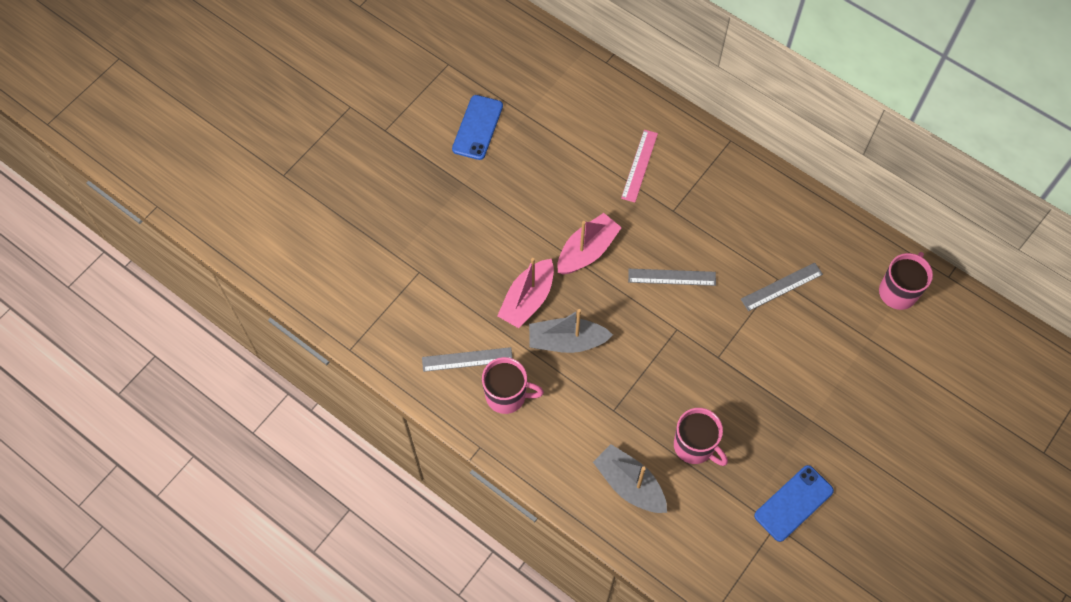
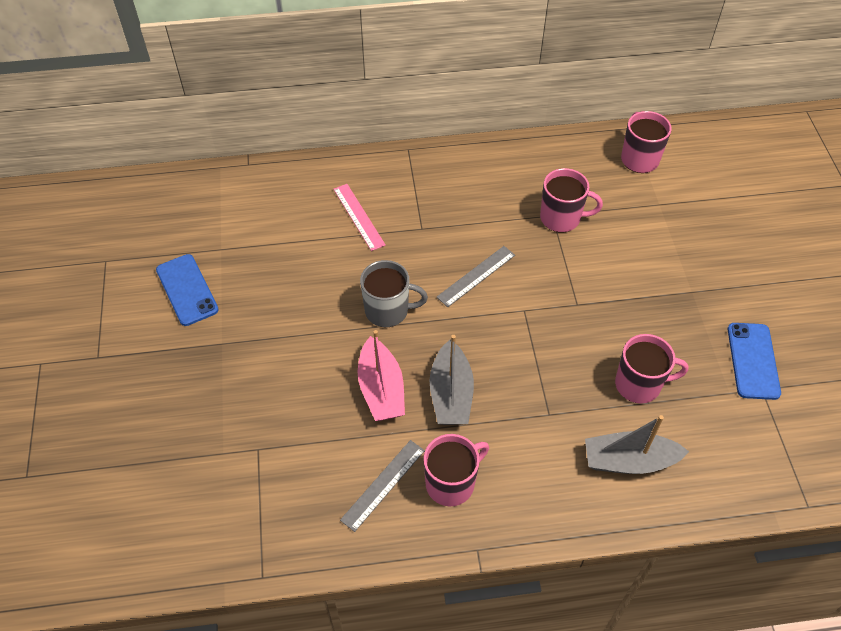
camera: 45 degrees left, 10 degrees down
(566, 341) = (451, 394): grey boat -> grey boat turned 45 degrees counterclockwise
(587, 251) = (388, 310): pink boat -> grey mug
(781, 287) = (561, 218): grey ruler -> pink mug

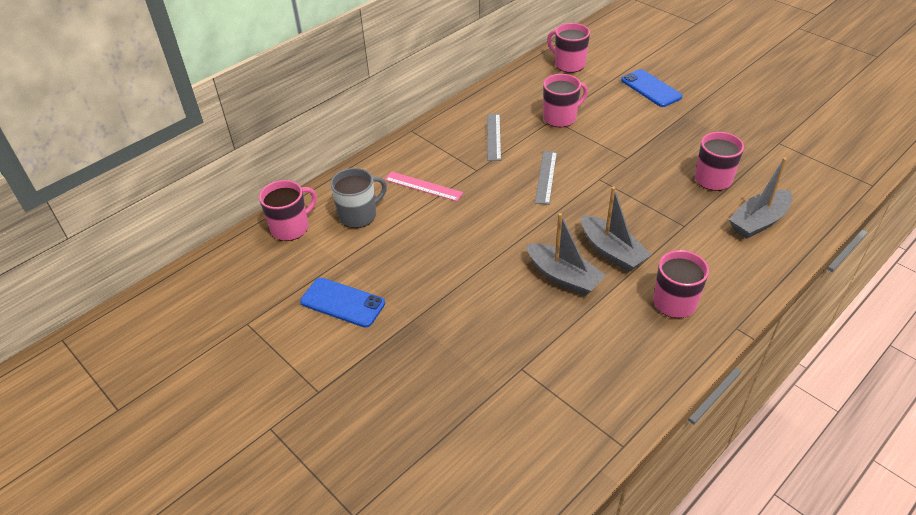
camera: 35 degrees left, 10 degrees down
(216, 191) = (291, 228): none -> pink mug
(381, 389) = (563, 277): pink boat -> grey boat
(383, 485) = (634, 331): grey ruler -> grey ruler (493, 137)
(388, 310) = (511, 229): grey mug -> grey mug (359, 215)
(753, 361) = (757, 131): blue phone -> blue phone (651, 88)

